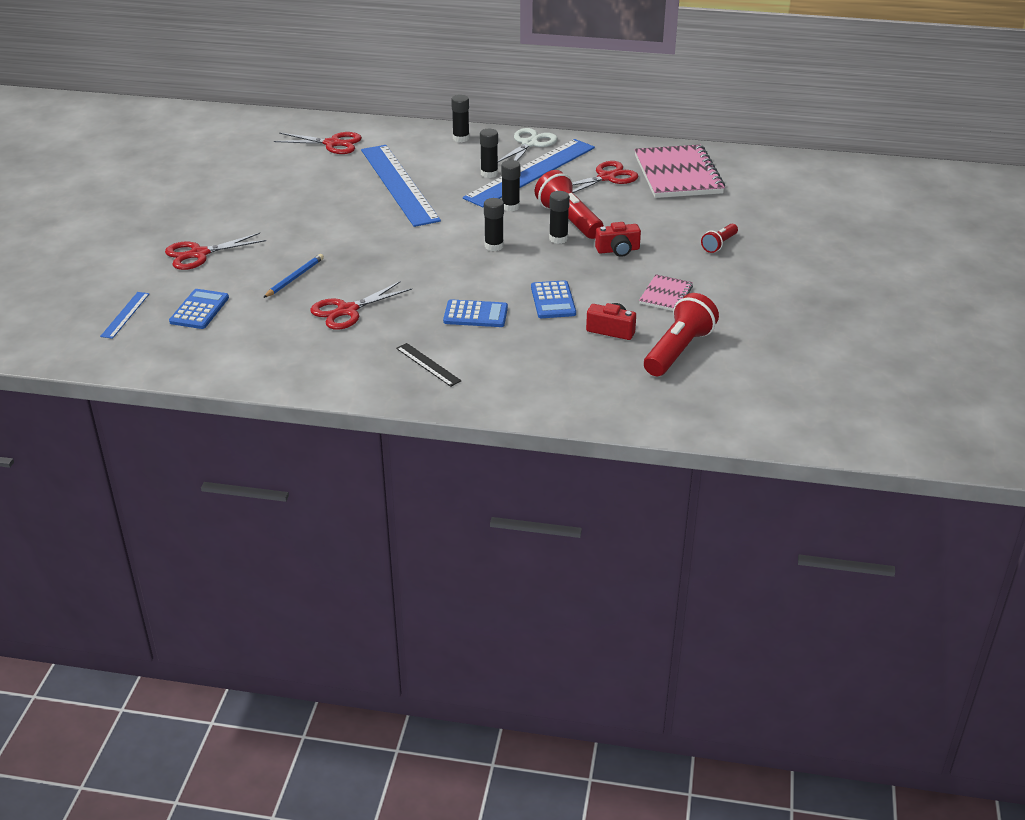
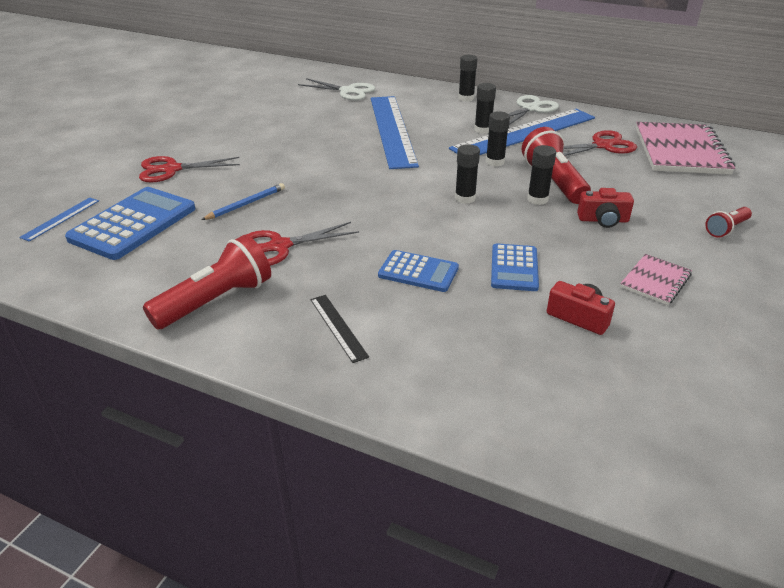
camera: 15 degrees right, 0 degrees up
(199, 310) = (133, 224): blue calculator -> blue calculator, size x1.70
(332, 144) = (348, 91): red scissors -> white scissors
(678, 351) = (666, 361): red flashlight -> red flashlight (216, 301)

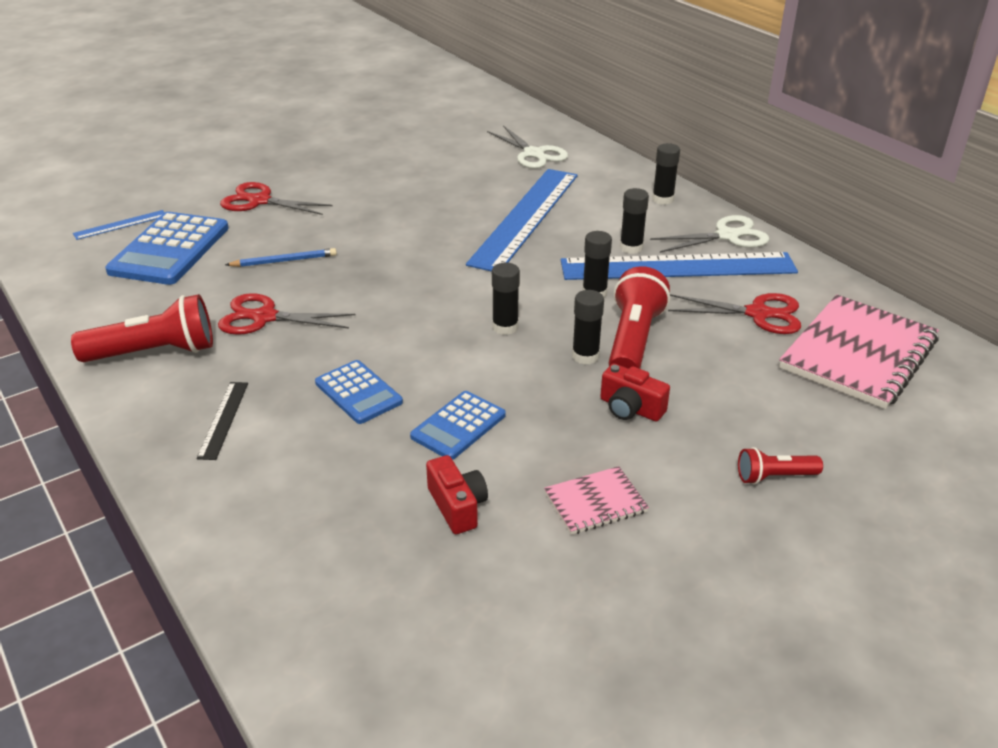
camera: 30 degrees right, 0 degrees up
(133, 224) = (170, 250): blue calculator -> blue calculator turned 135 degrees clockwise

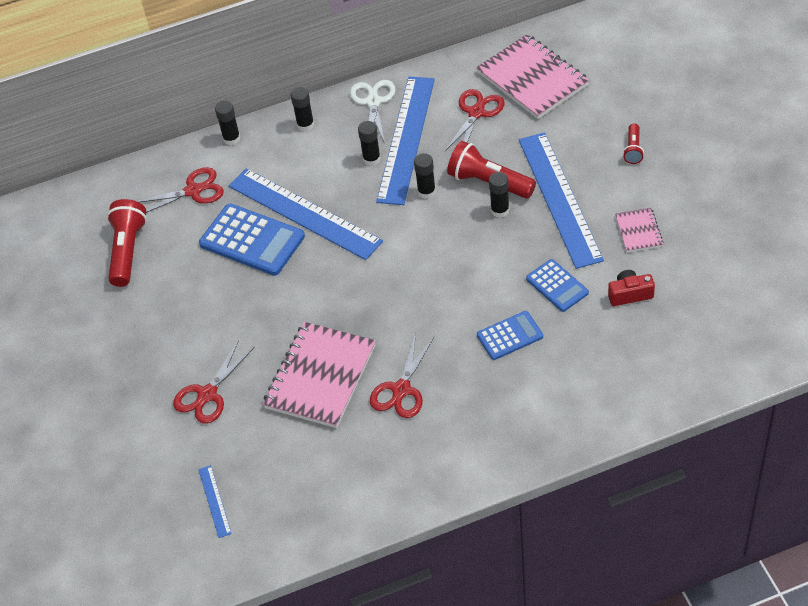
camera: 70 degrees left, 15 degrees up
(154, 352) = (430, 458): red flashlight -> red flashlight (128, 251)
(170, 250) = (274, 459): blue calculator -> blue calculator (252, 240)
(223, 419) = (521, 412): black ruler -> none
(284, 261) = (320, 377): blue pencil -> pink notebook
(505, 327) = (454, 247): black glue stick -> black glue stick (231, 138)
(534, 154) = (193, 191): white scissors -> red scissors
(630, 408) = (559, 199): red camera -> blue ruler

